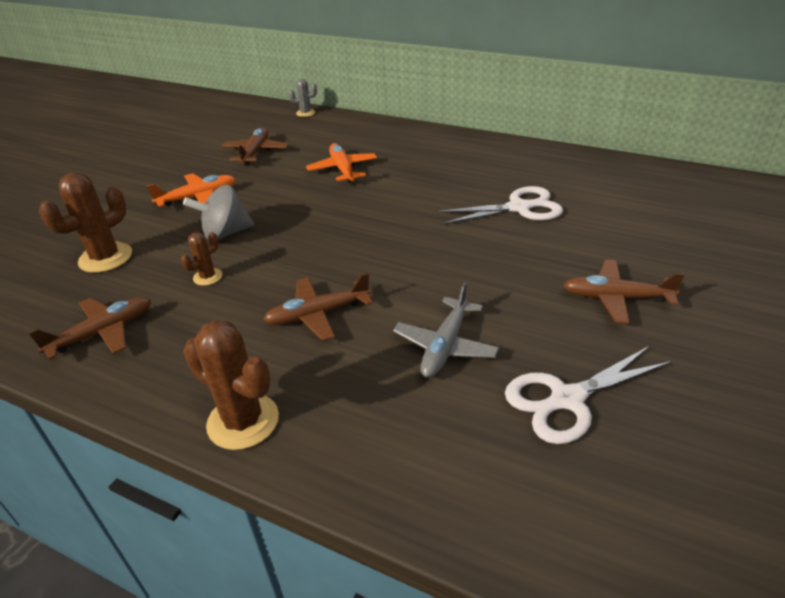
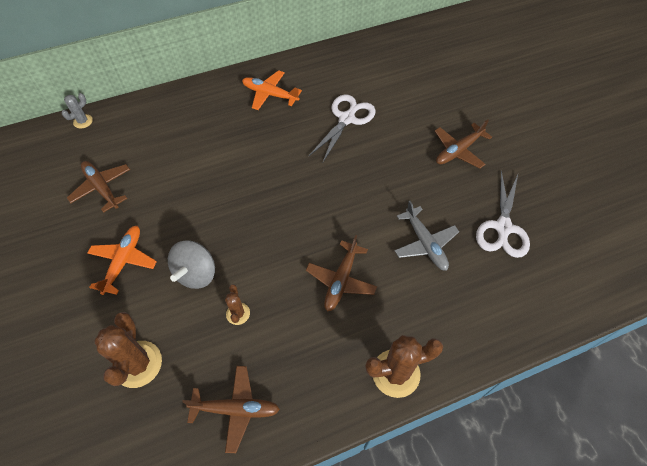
camera: 50 degrees left, 20 degrees up
(102, 333) = (235, 409): brown plane -> brown plane turned 90 degrees clockwise
(342, 169) = (197, 160): orange plane -> orange plane (270, 94)

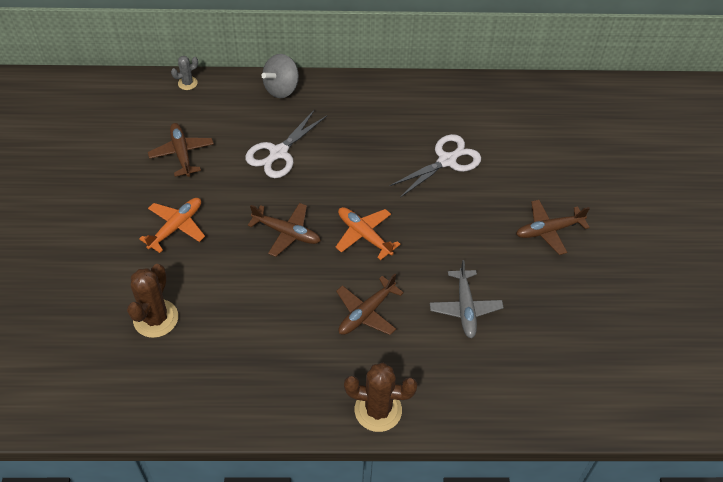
camera: 20 degrees right, 5 degrees down
(196, 273) = (236, 260): grey spinning top -> grey spinning top (281, 89)
(235, 409) = (223, 385): brown plane -> brown plane (286, 233)
(238, 313) = (258, 308): brown cactus -> none
(270, 94) = (380, 111): orange plane -> orange plane (364, 235)
(503, 228) = (553, 321): white scissors -> white scissors (278, 153)

